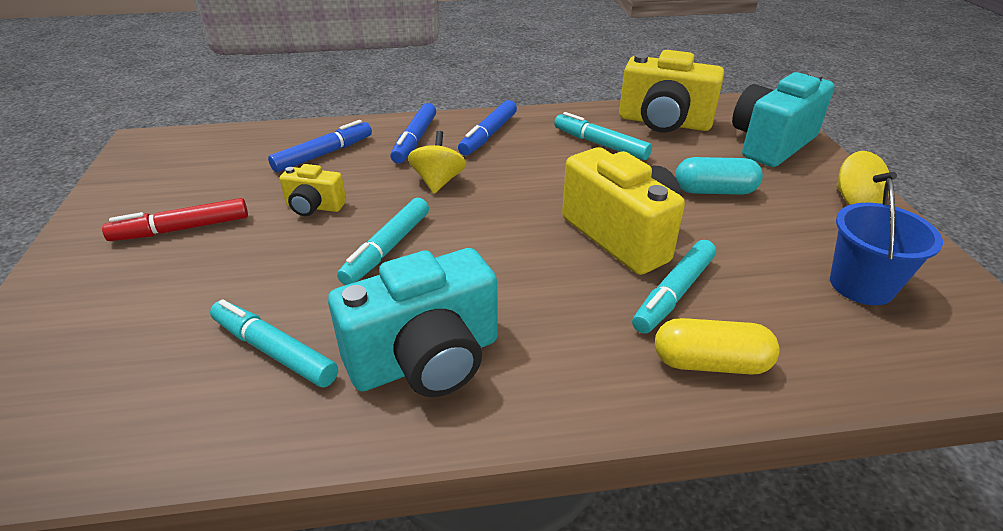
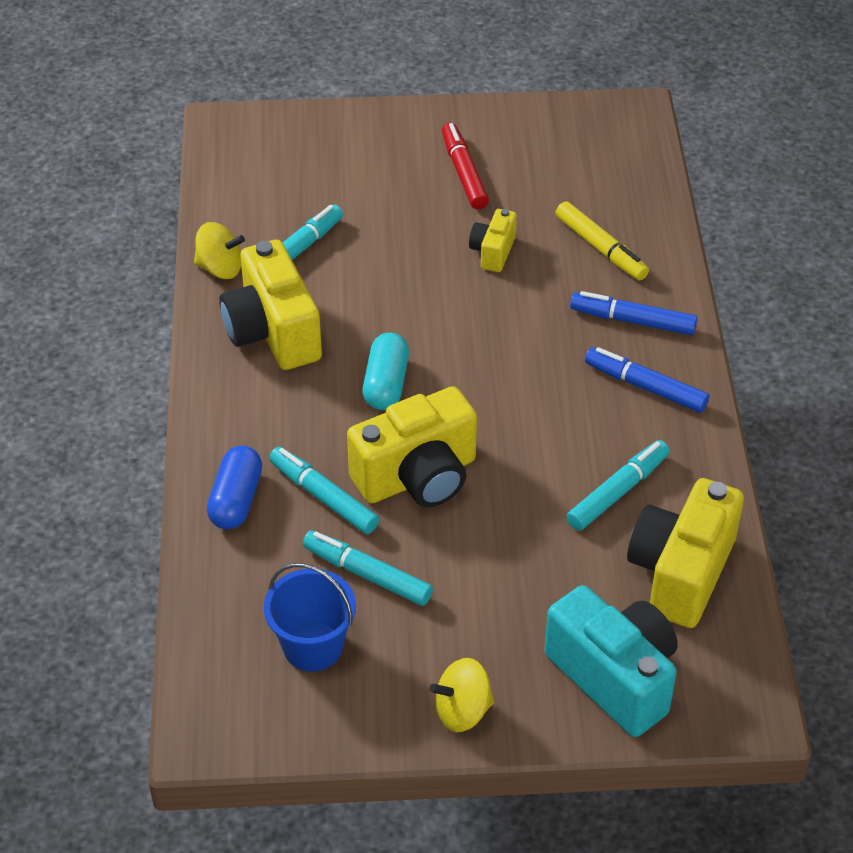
camera: 95 degrees right, 10 degrees up
(324, 154) = (600, 248): blue marker -> yellow marker
(387, 248) = (417, 305): turquoise marker -> turquoise marker (367, 574)
(426, 360) = (273, 332): turquoise camera -> yellow camera
(438, 182) = (535, 340): yellow spinning top -> yellow spinning top (220, 268)
(710, 363) = (236, 500): yellow capsule -> blue capsule
(714, 191) = (497, 578): turquoise capsule -> turquoise capsule (386, 384)

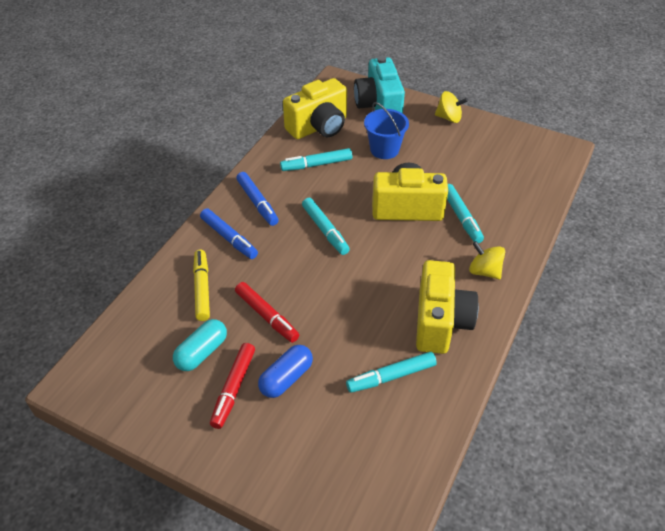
camera: 150 degrees left, 0 degrees up
(220, 268) = (452, 387): yellow spinning top -> yellow spinning top (484, 271)
(236, 500) = (509, 234): blue capsule -> blue capsule (286, 378)
(313, 646) = (501, 160): blue bucket -> blue bucket (384, 149)
(367, 574) = (459, 177): turquoise marker -> turquoise marker (325, 230)
(386, 384) = (392, 261): turquoise capsule -> turquoise capsule (202, 352)
(493, 252) = (267, 316): yellow camera -> red marker

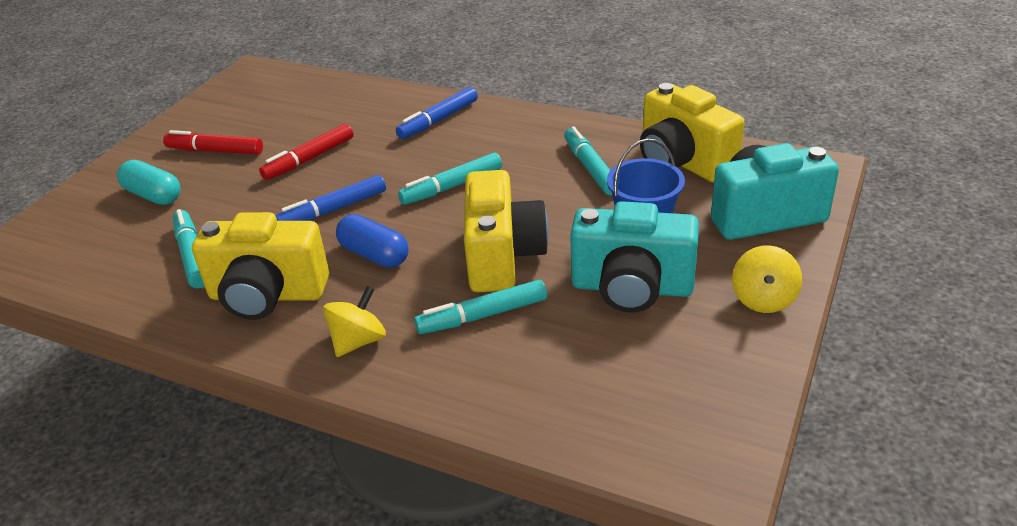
camera: 90 degrees right, 10 degrees down
(202, 288) = (358, 115): yellow marker -> none
(202, 352) = (268, 127): turquoise capsule -> turquoise capsule (153, 195)
(257, 203) = (503, 131): blue marker -> blue marker (333, 210)
(286, 378) = (217, 181): blue capsule -> blue capsule (374, 255)
(438, 159) = (632, 288): none -> turquoise camera

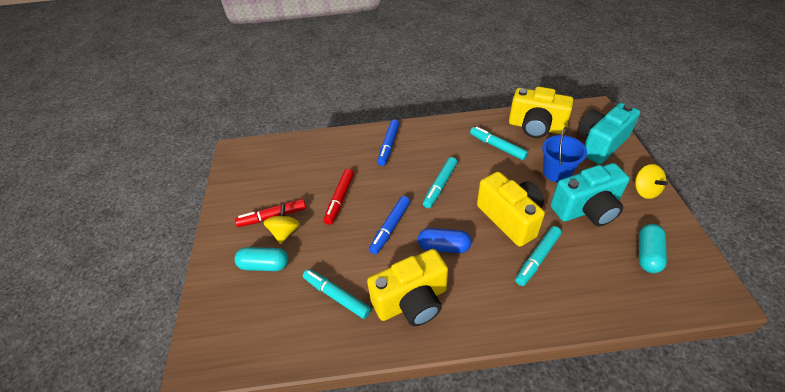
camera: 30 degrees left, 10 degrees up
(358, 341) = (493, 305): yellow spinning top -> yellow spinning top (285, 232)
(658, 377) = (647, 254): none -> turquoise capsule

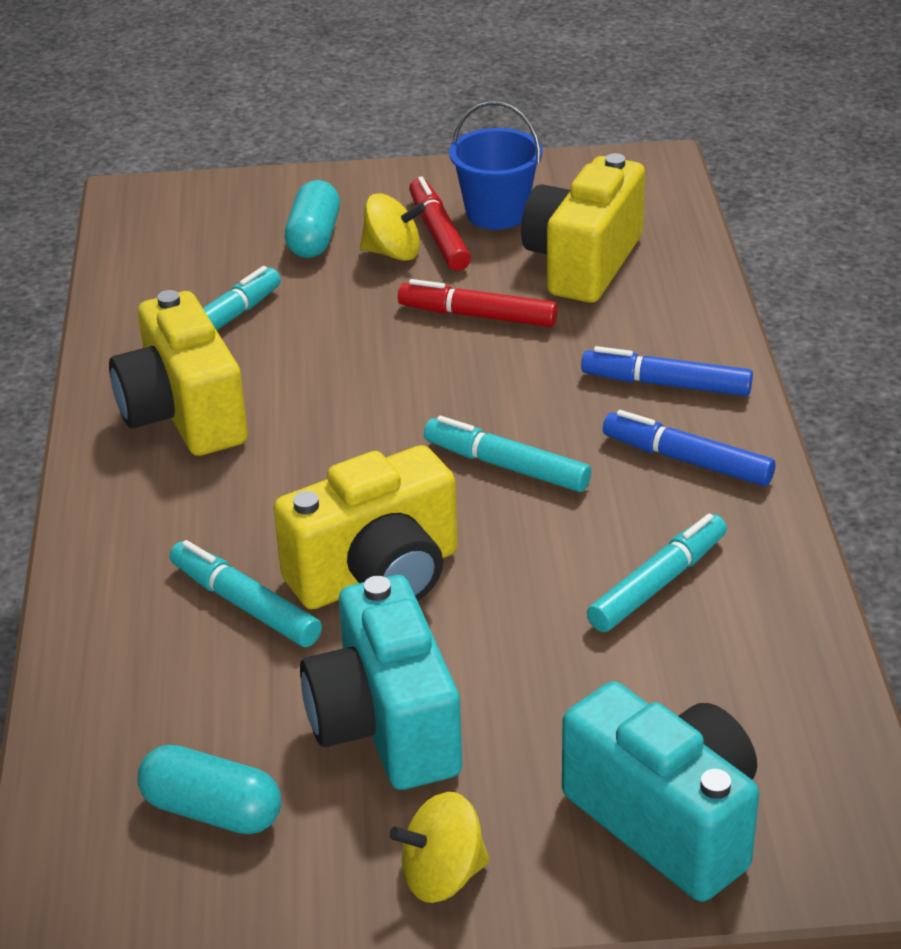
camera: 90 degrees right, 10 degrees down
(390, 227) = (380, 387): blue marker -> blue marker (687, 460)
(444, 247) = (311, 462): blue capsule -> none
(536, 127) = (754, 680): yellow camera -> yellow camera (583, 263)
(557, 172) = (538, 692): blue bucket -> blue bucket (496, 213)

